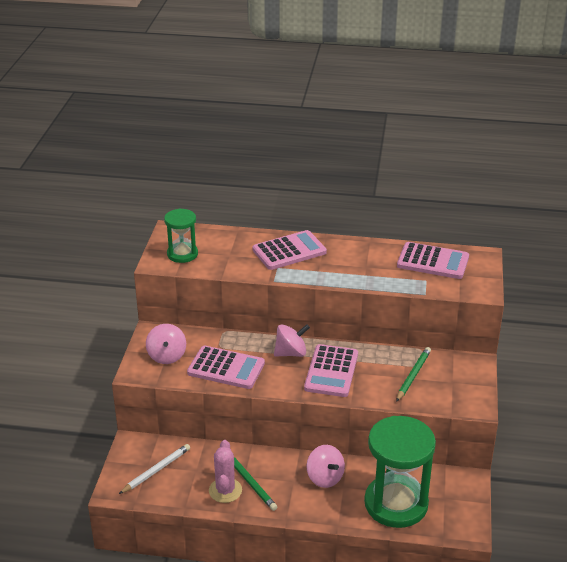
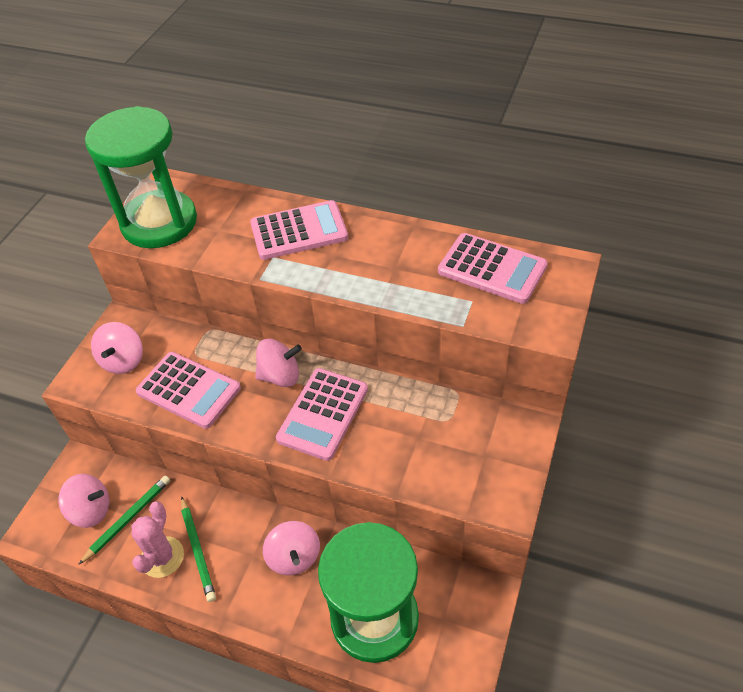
camera: 15 degrees right, 15 degrees up
(156, 470) = (91, 510): white pencil -> pink spinning top
(182, 254) = (159, 222): green hourglass -> green hourglass, size x1.84
(413, 375) = (432, 436): green pencil -> green pencil (128, 519)

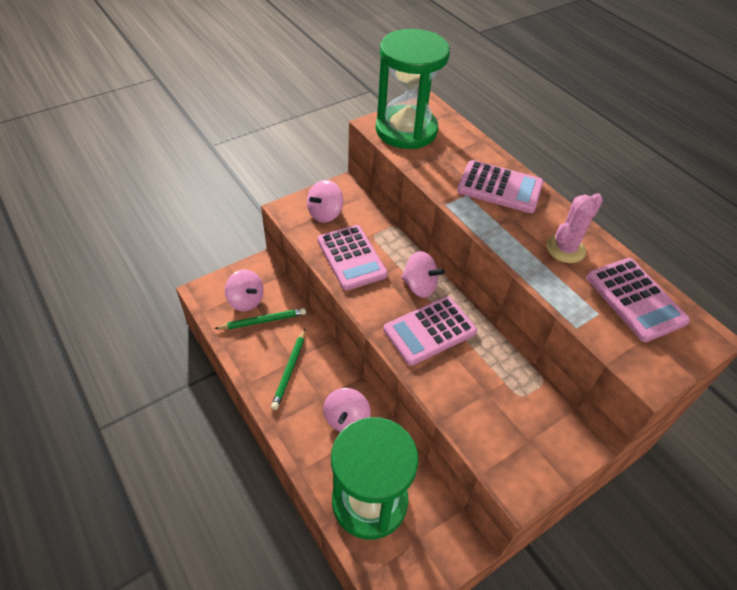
camera: 30 degrees right, 0 degrees up
(162, 557) = (265, 359): pink cactus -> pink cactus (565, 249)

